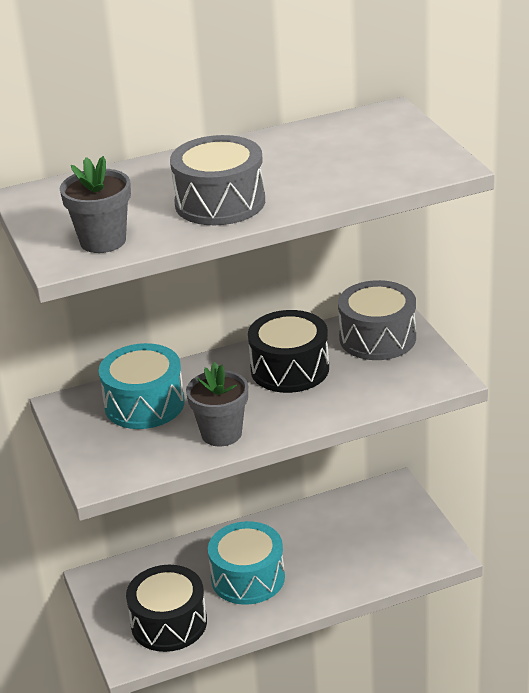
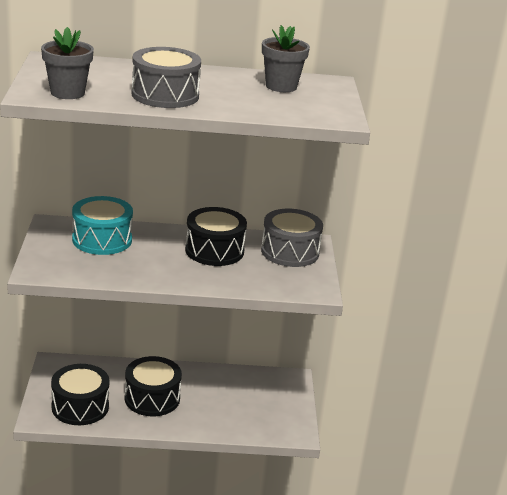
camera: 15 degrees right, 5 degrees down
(221, 433) = (136, 272): grey flower pot -> grey flower pot (281, 86)
(248, 578) = (152, 398): turquoise drum -> black drum

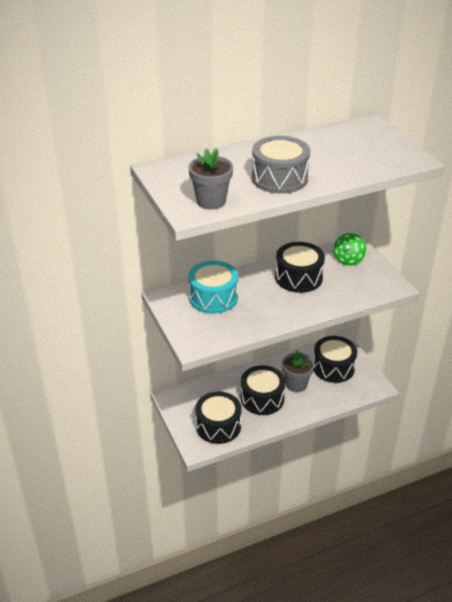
camera: 20 degrees left, 10 degrees up
(262, 397) = (333, 367): none -> black drum
(281, 86) = (344, 141): grey flower pot -> grey flower pot (296, 384)
(290, 251) = (348, 259): grey drum -> green spinning top

